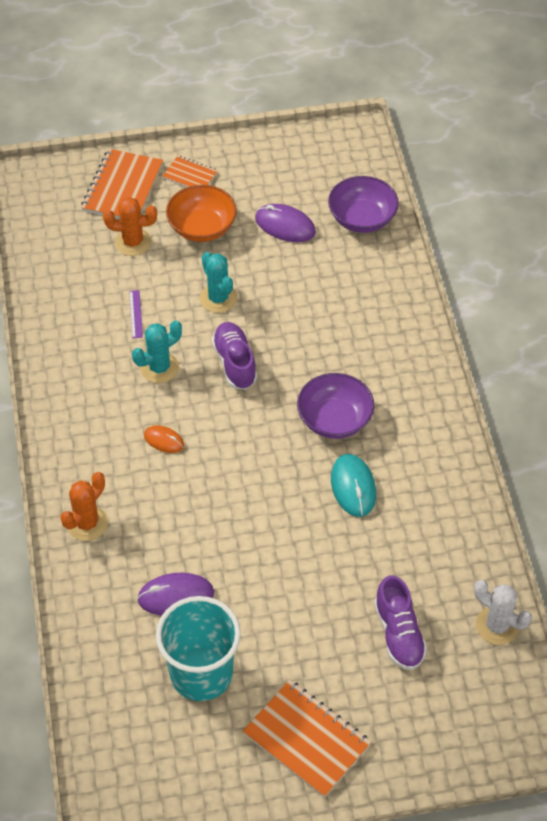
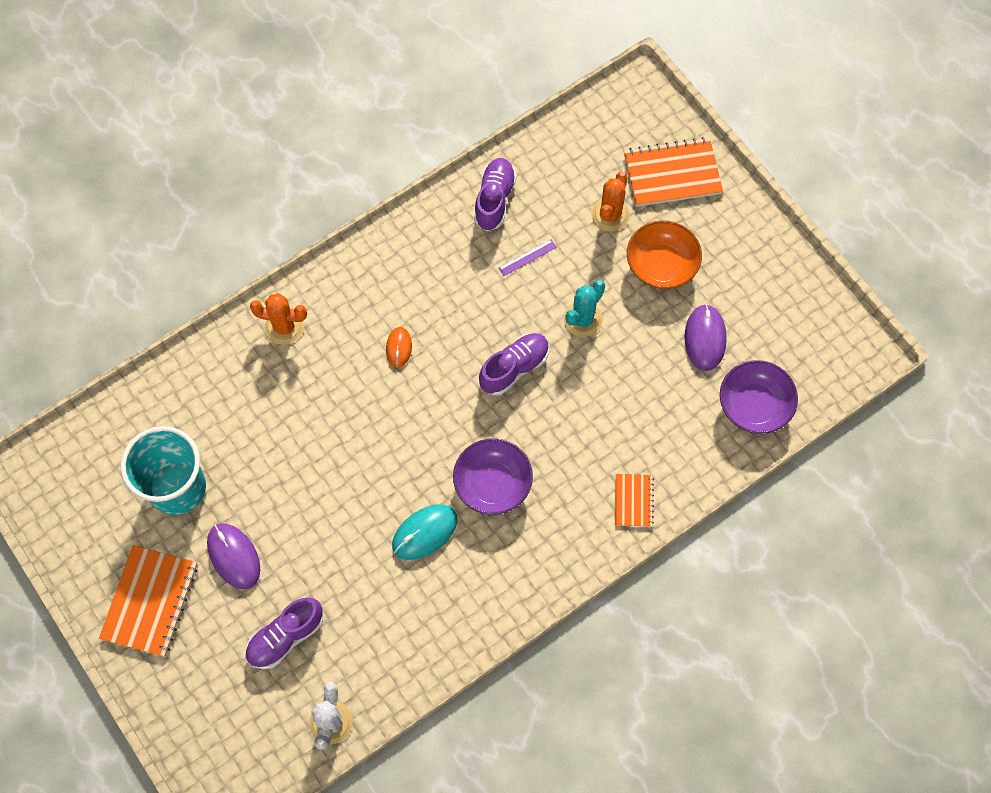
camera: 65 degrees right, 15 degrees up
(64, 316) = (494, 200): none -> purple shoe
(133, 242) = (610, 214): orange cactus -> orange cactus turned 45 degrees clockwise
(159, 368) = (476, 306): turquoise cactus -> none
(176, 596) = (243, 432): purple mouse -> purple mouse (234, 556)
(190, 175) = (721, 224): orange notebook -> orange notebook (633, 501)

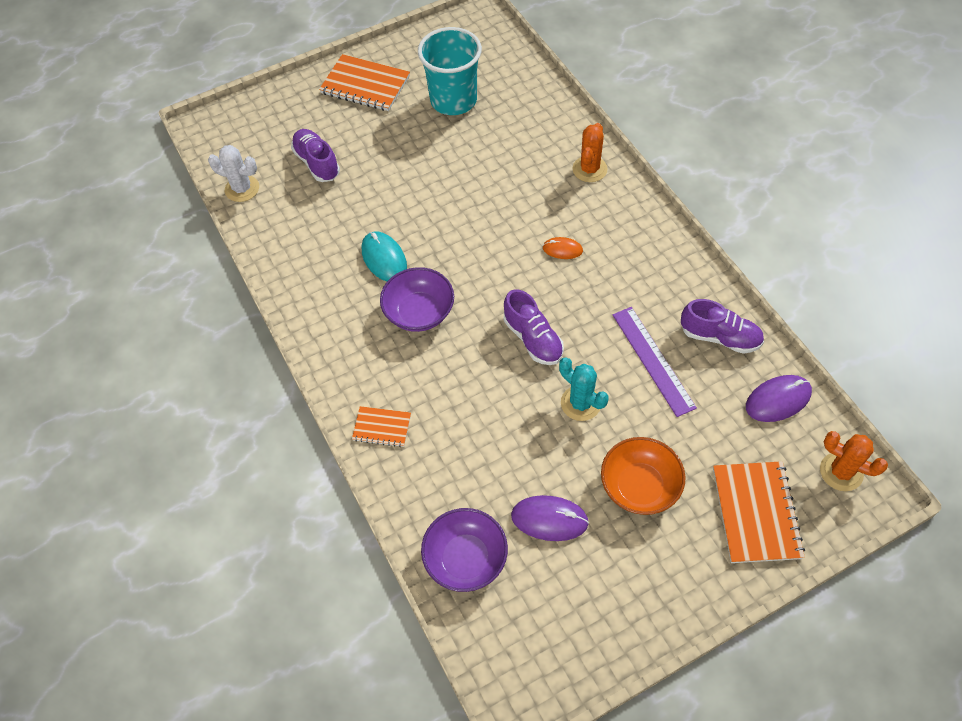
camera: 100 degrees right, 10 degrees down
(234, 556) = (390, 133): purple mouse -> purple mouse (778, 400)
(527, 257) = (653, 360): purple ruler -> purple ruler, size x2.06
(610, 214) = (702, 442): orange cactus -> orange cactus (841, 472)

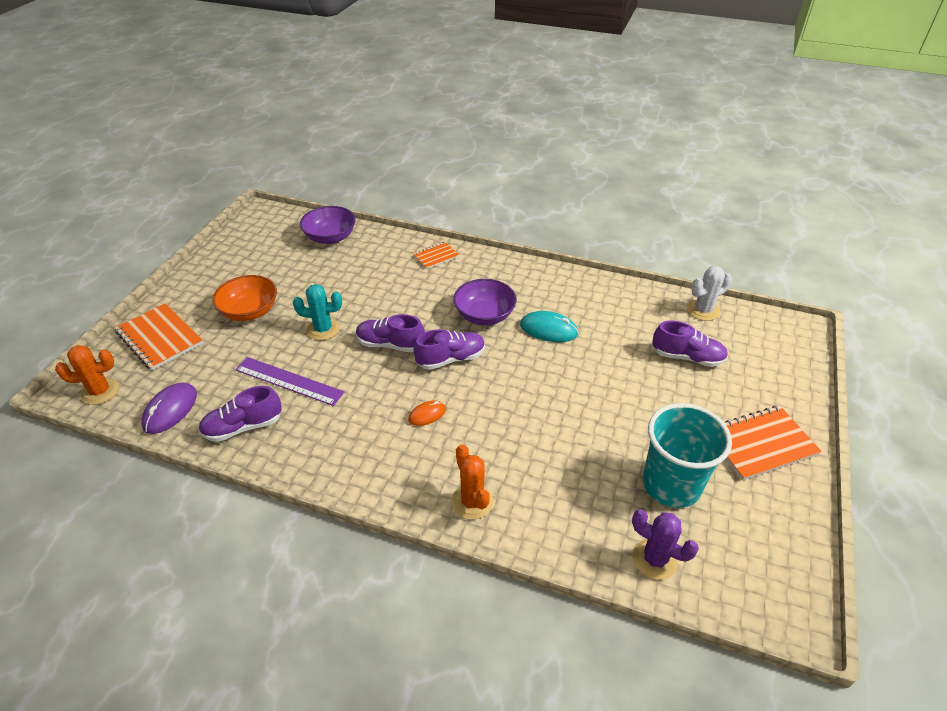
camera: 135 degrees right, 15 degrees down
(495, 287) = (451, 359): none -> purple shoe
(515, 76) = (655, 559): none -> purple cactus
(549, 519) = (296, 272): purple mouse -> none

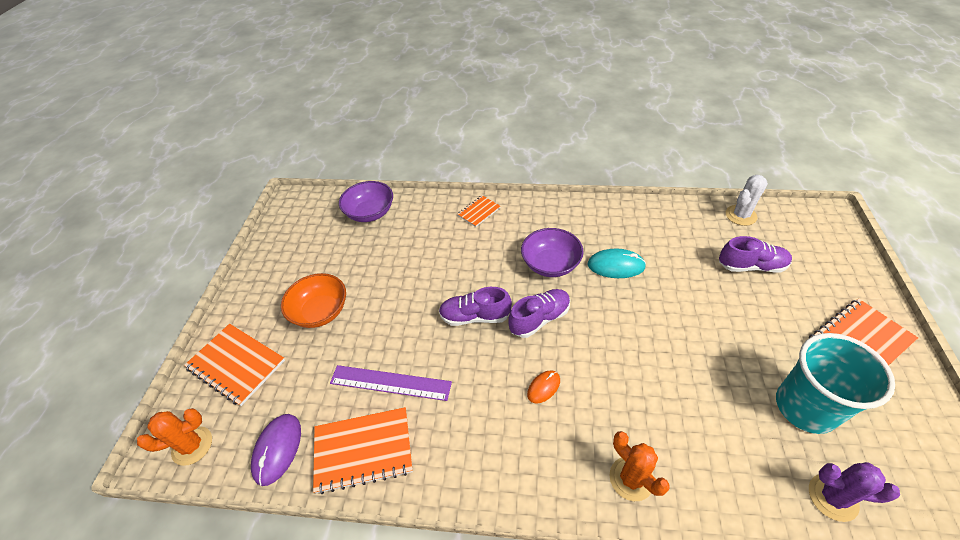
camera: 10 degrees left, 5 degrees up
(243, 427) = (363, 450): purple shoe -> orange notebook
(323, 329) = (402, 315): turquoise cactus -> none

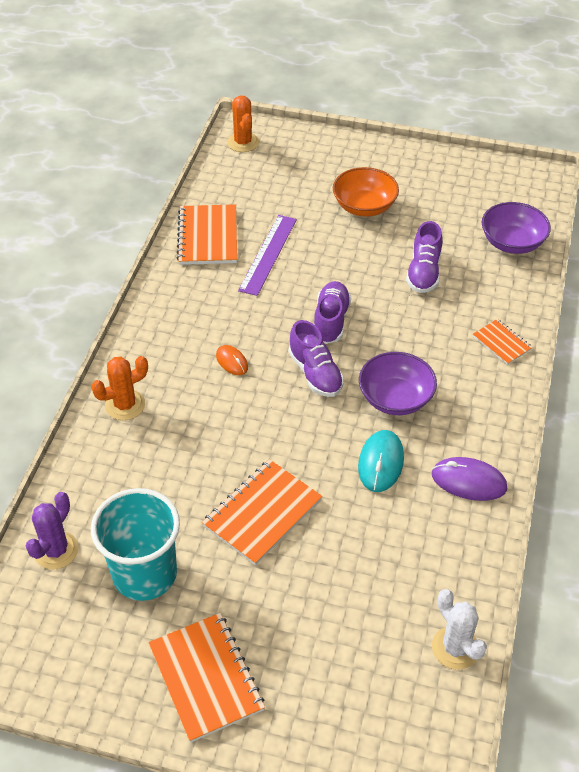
camera: 95 degrees right, 0 degrees up
(236, 364) = (315, 157): orange notebook -> orange notebook (262, 513)
(277, 449) = (225, 188): purple mouse -> purple mouse (468, 481)
(751, 266) = (351, 614): purple shoe -> purple shoe (423, 272)

